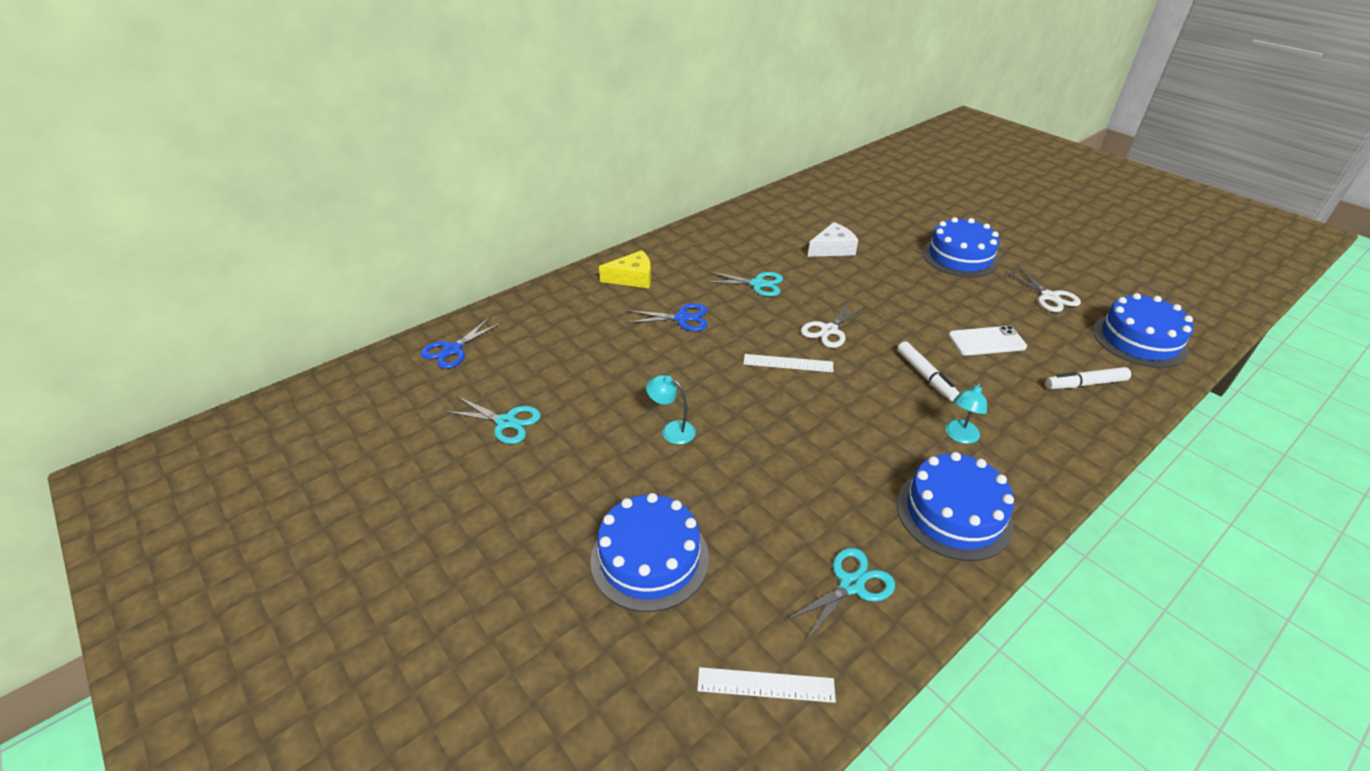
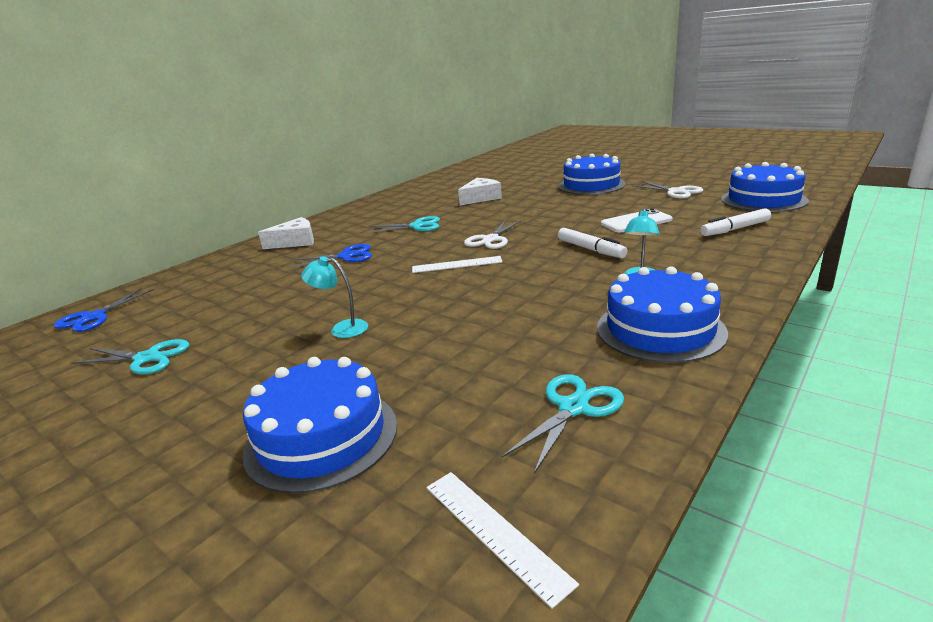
camera: 10 degrees left, 15 degrees down
(632, 278) = (295, 242): yellow cheese -> white cheese
(765, 685) = (494, 531): white ruler -> white ruler turned 60 degrees clockwise

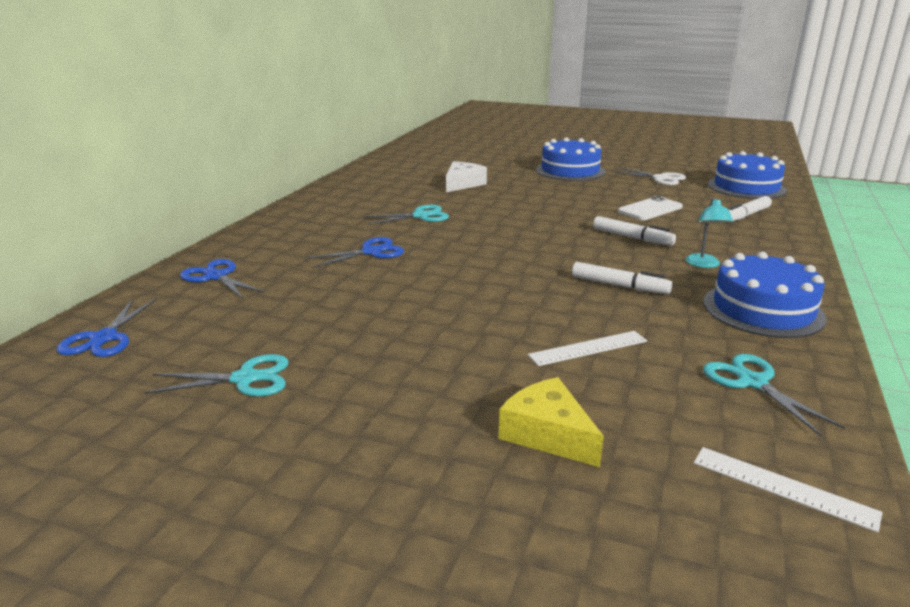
camera: 20 degrees left, 0 degrees up
(214, 273) = (216, 276): none -> blue scissors
(295, 242) = (285, 237): white cheese -> none
(321, 437) = (547, 434): blue cake -> yellow cheese
(342, 329) = (453, 330): turquoise lamp -> none
(457, 264) = (510, 257): white ruler -> white ruler (588, 348)
(491, 239) = (520, 229): white scissors -> none
(532, 296) = (619, 286): none -> white marker
(573, 408) = (752, 382): turquoise scissors -> turquoise scissors turned 45 degrees counterclockwise

